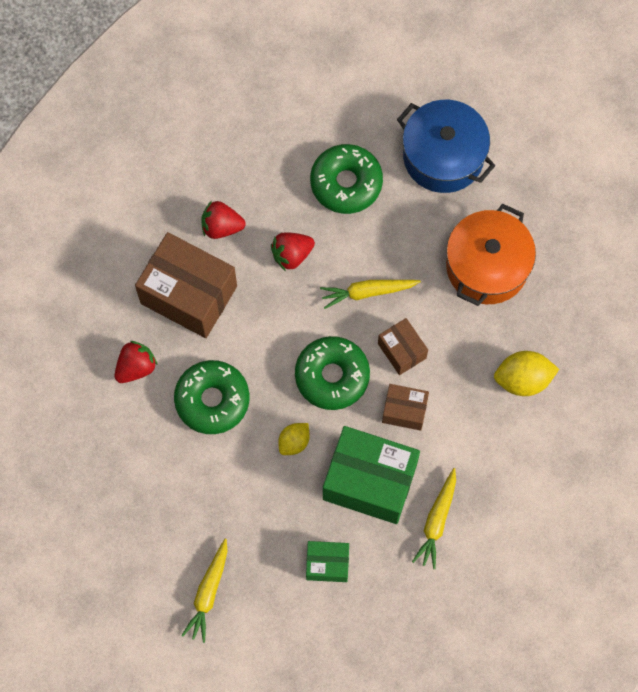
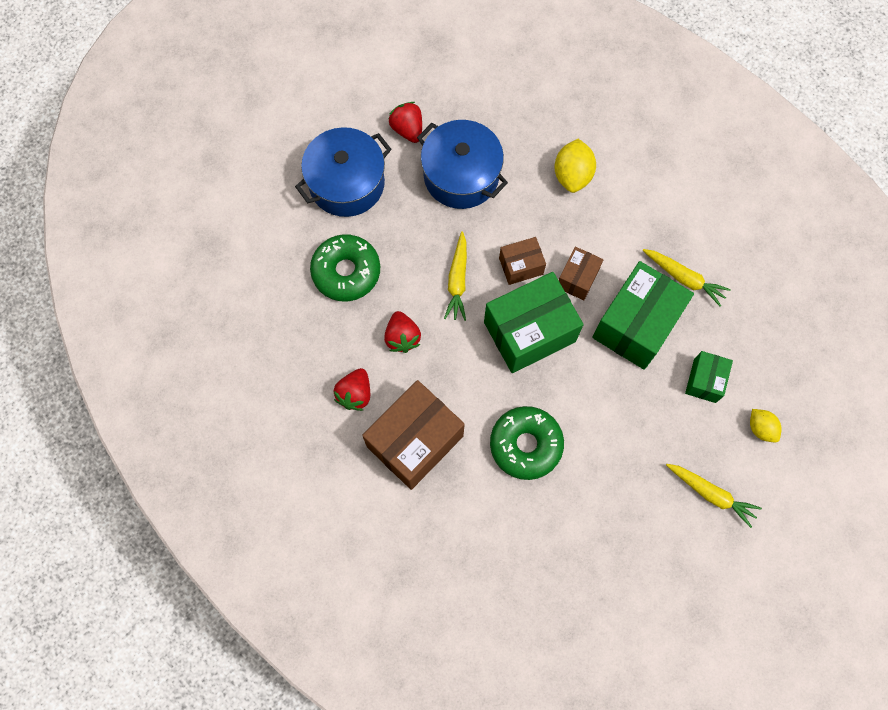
camera: 75 degrees left, 0 degrees up
(136, 367) = (474, 509): red strawberry -> red strawberry (407, 129)
(294, 442) = (584, 381): yellow lemon -> yellow lemon (761, 428)
(332, 376) = (529, 332): green donut -> green box
(487, 266) = (461, 176): orange pot -> blue pot

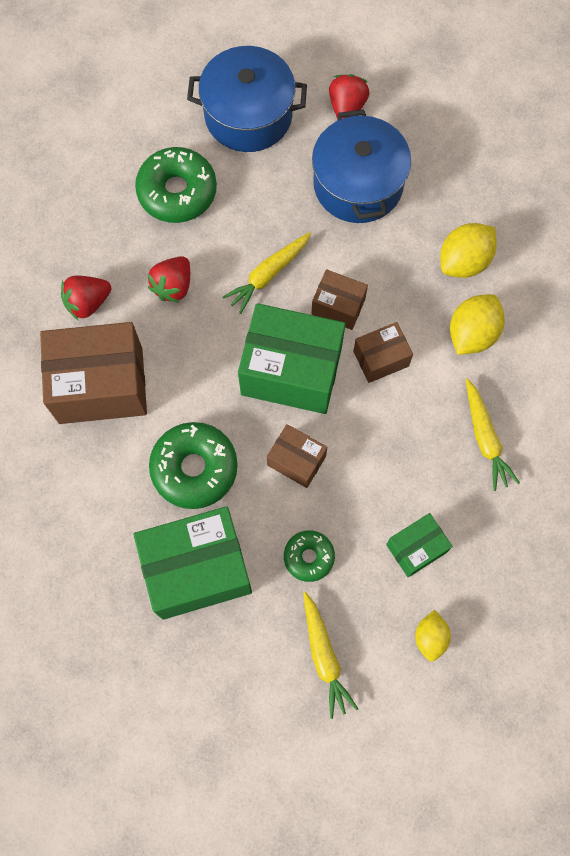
camera: 40 degrees right, 0 degrees up
(584, 386) = (296, 461): none -> brown box
(618, 218) = (472, 334): none -> yellow lemon
(636, 325) = (398, 444): green box -> green box (197, 569)
(646, 441) = (309, 557): none -> green donut

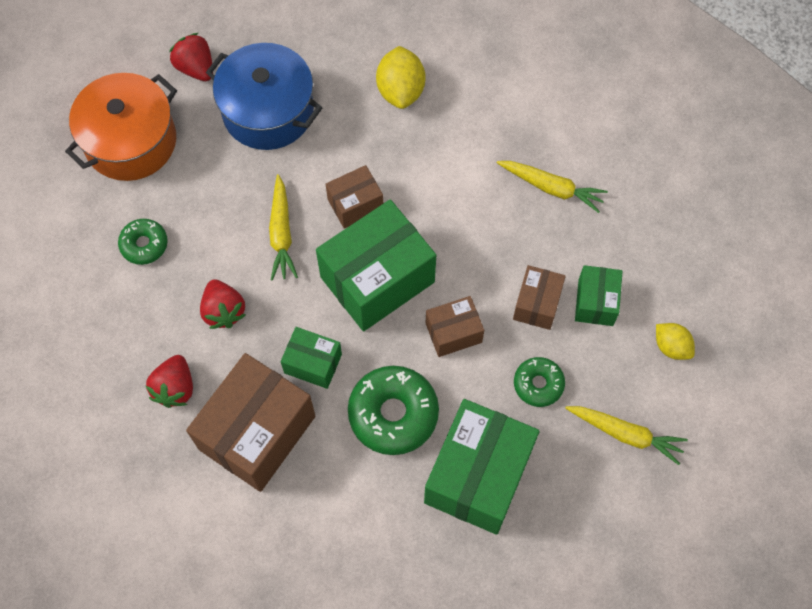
camera: 50 degrees left, 5 degrees down
(177, 192) = (144, 245): green donut -> green donut, size x0.57
(185, 380) = (313, 363): none -> green box
(248, 115) = (130, 141): blue pot -> orange pot
(381, 358) = (425, 208): brown box -> brown box (537, 304)
(472, 334) = (462, 131): yellow lemon -> none

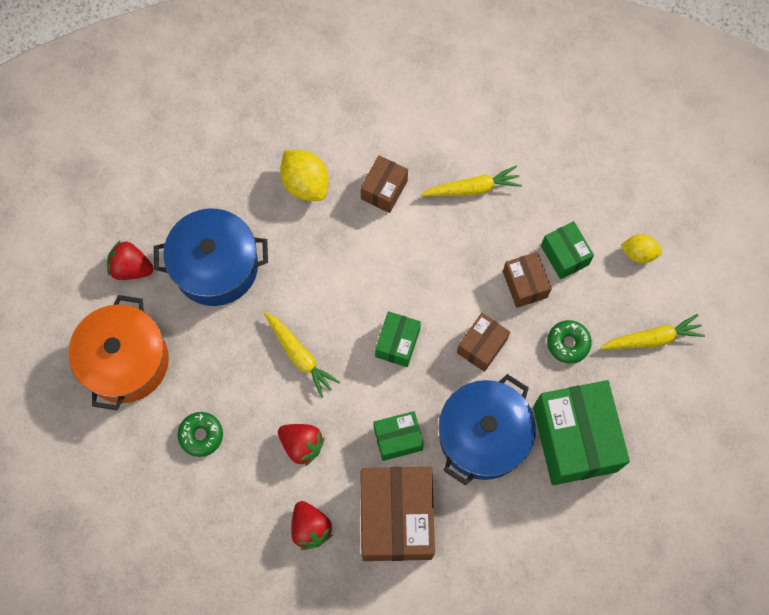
camera: 35 degrees left, 5 degrees up
(355, 204) = (338, 296): brown box -> brown box (384, 190)
(377, 279) = (397, 343): green box -> green box, size x0.52
(393, 414) = (483, 436): green donut -> blue pot

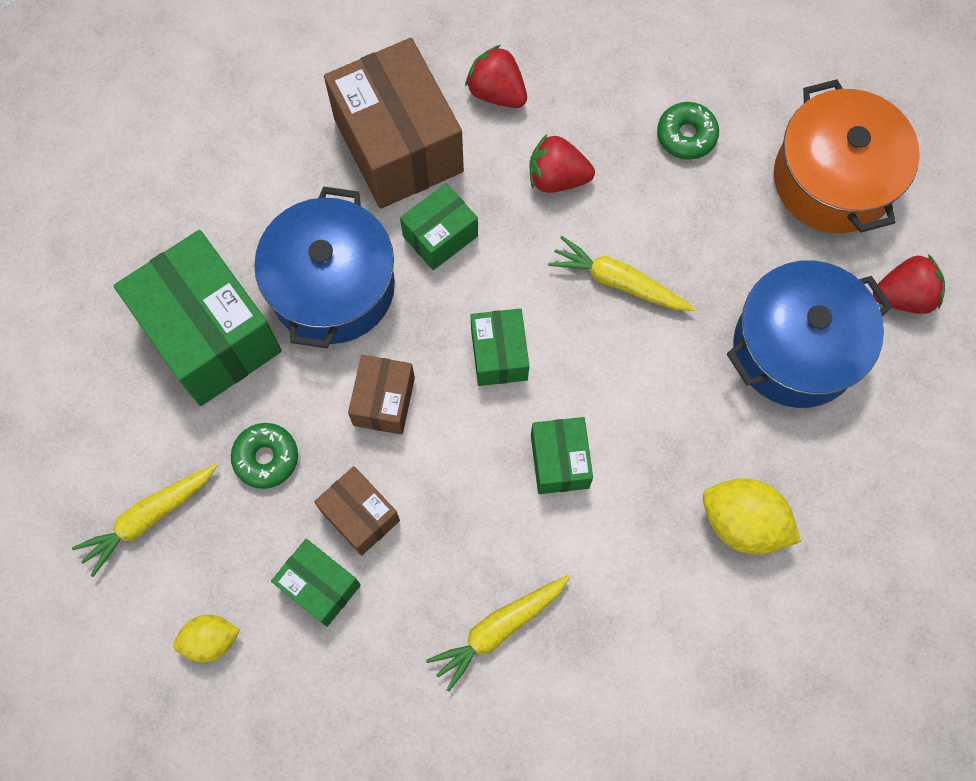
camera: 155 degrees right, 0 degrees up
(384, 190) = (626, 566): brown box -> none
(392, 263) = (559, 461): none -> green box

